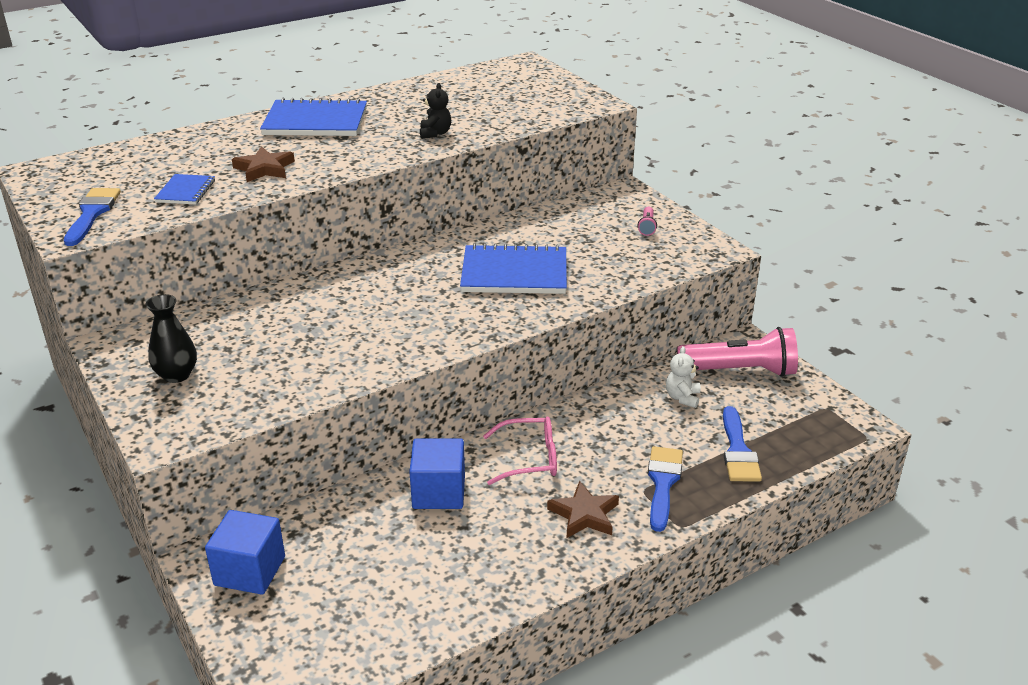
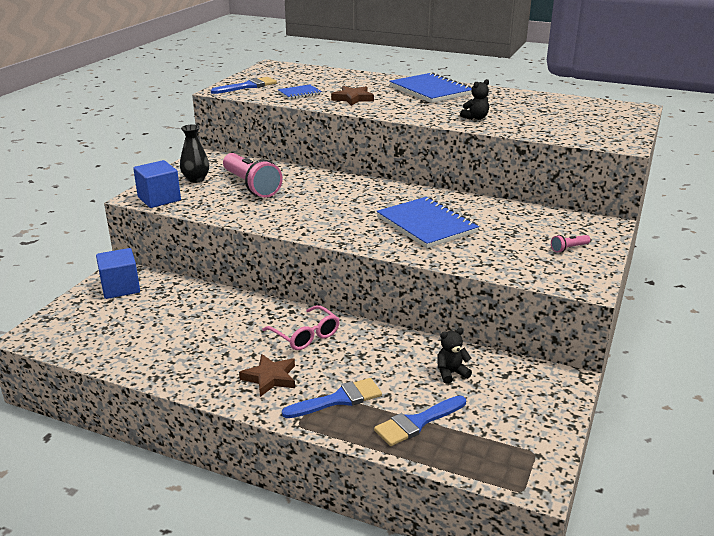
camera: 55 degrees right, 5 degrees down
(439, 492) = (239, 316): blue cube -> blue cube (159, 199)
(682, 397) = (451, 373): white teddy bear -> black teddy bear
(740, 371) = (523, 389): pink flashlight -> pink flashlight (251, 186)

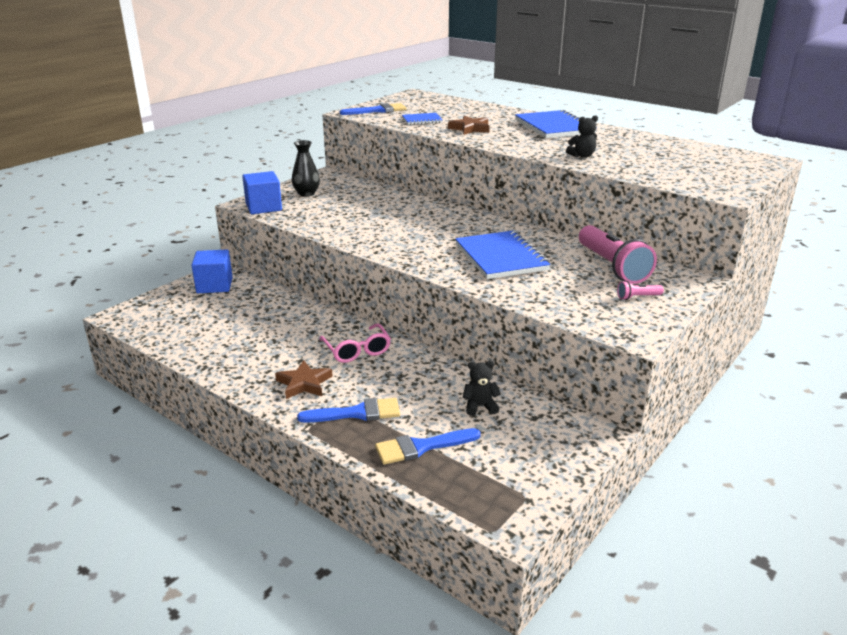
camera: 15 degrees right, 0 degrees up
(251, 186) = (353, 204): pink flashlight -> pink flashlight (612, 267)

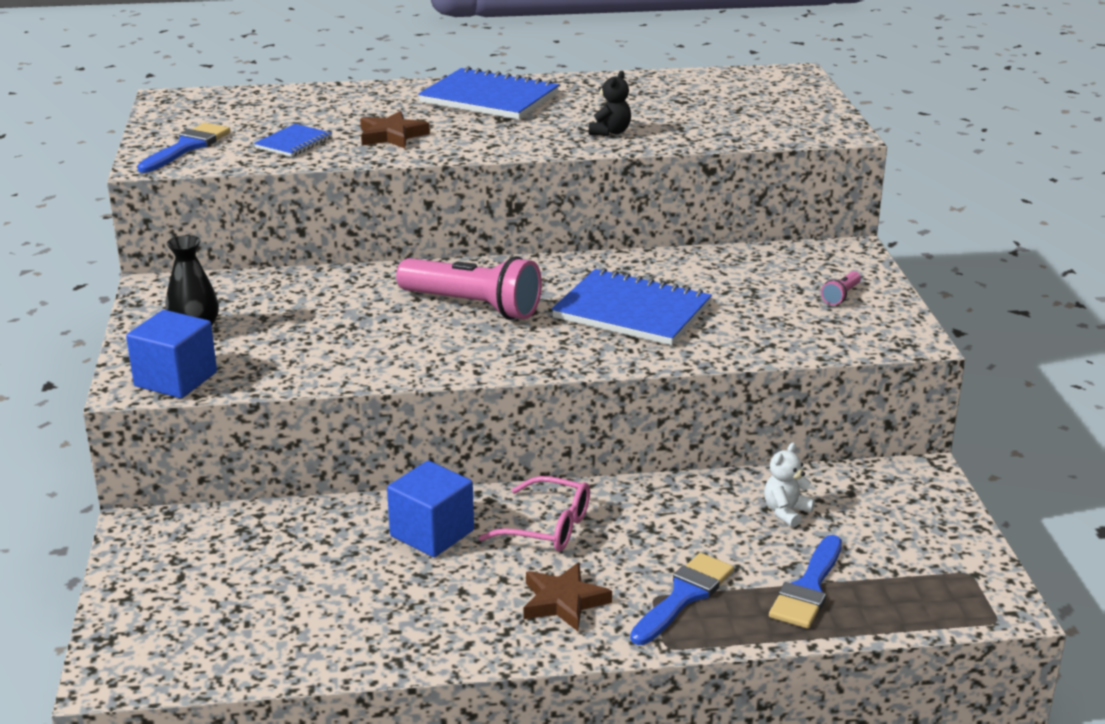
camera: 45 degrees left, 0 degrees up
(214, 285) = (174, 551): blue cube -> blue cube (432, 533)
(480, 406) = (786, 512): black teddy bear -> white teddy bear
(612, 267) = (759, 271): pink flashlight -> pink flashlight (473, 306)

